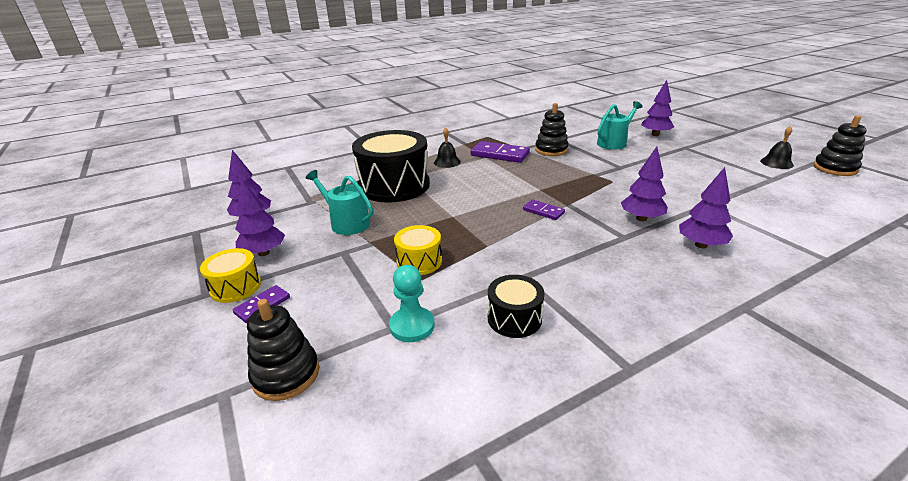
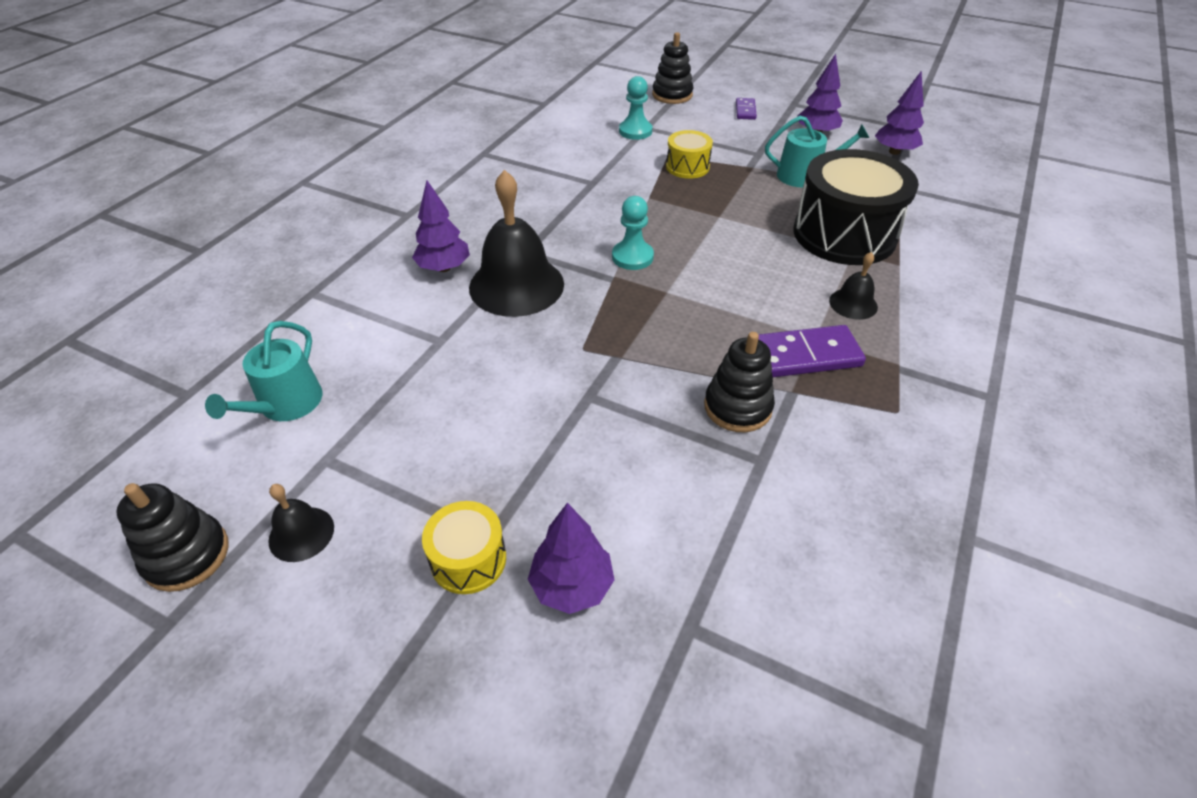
camera: 145 degrees right, 15 degrees up
(236, 287) = (784, 112): yellow drum -> yellow drum (468, 559)
(514, 318) = (574, 155): black drum -> none
(543, 211) = (632, 257): purple domino -> turquoise pawn
(614, 143) = (643, 492): turquoise watering can -> turquoise watering can (285, 405)
(641, 218) = (516, 285): purple tree -> black bell

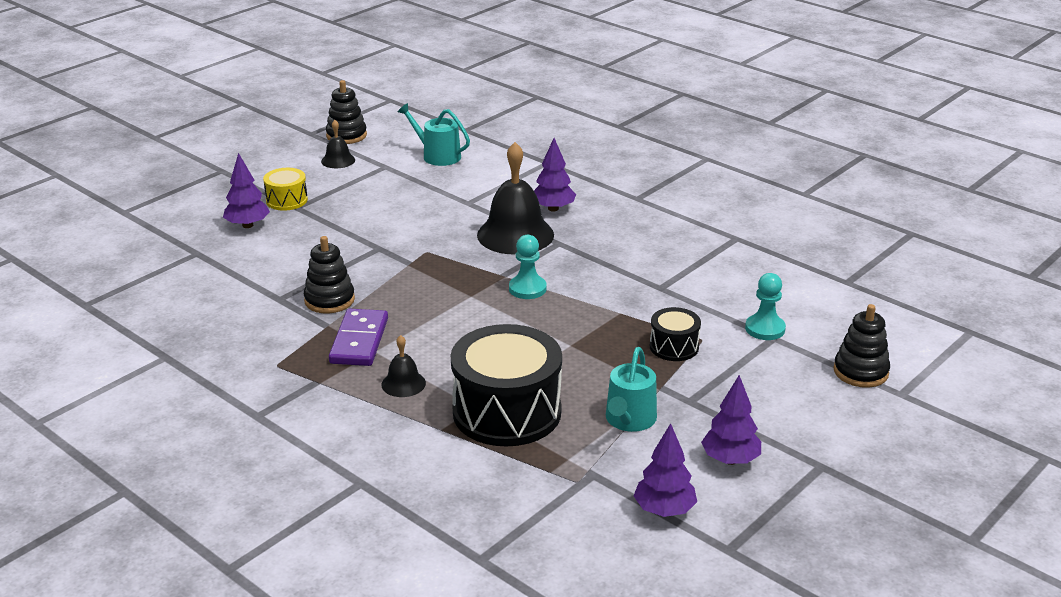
camera: 105 degrees right, 15 degrees down
(687, 167) = (674, 347): yellow drum -> black drum
(745, 110) = (806, 419): purple domino -> none

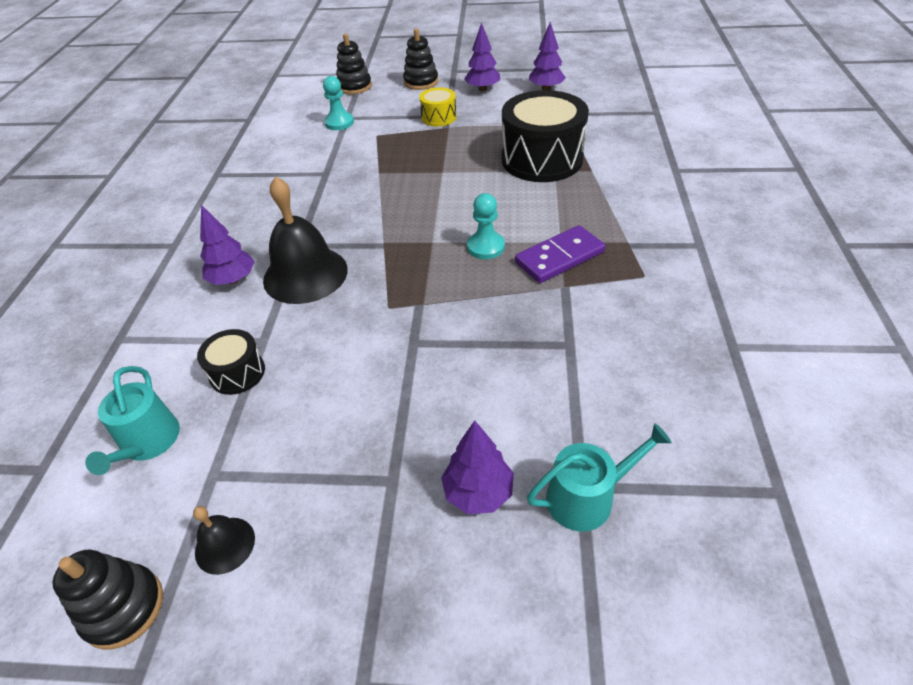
camera: 125 degrees left, 15 degrees up
(286, 200) = (384, 506): yellow drum -> yellow drum (439, 117)
(329, 300) = (531, 311): black stacking toy -> black stacking toy (421, 82)
(403, 384) = (574, 208): black bell -> none
(527, 289) = (390, 223): turquoise pawn -> turquoise pawn (485, 247)
(629, 420) = (491, 123): turquoise watering can -> turquoise watering can (587, 497)
(674, 347) = (397, 140): black drum -> black drum (237, 373)

